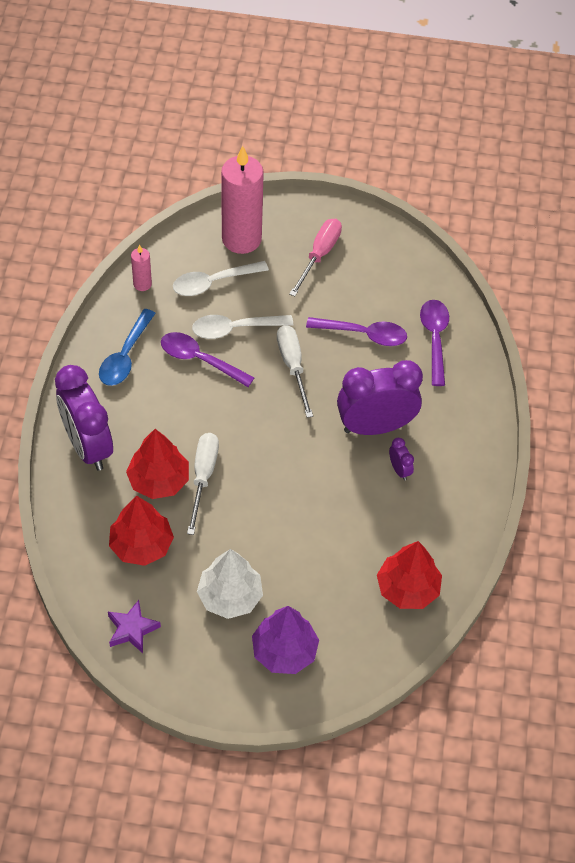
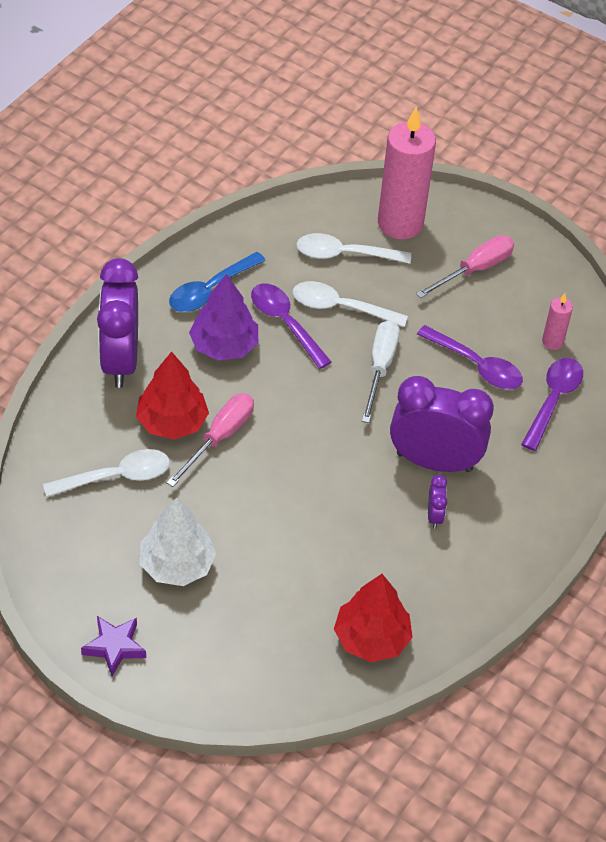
camera: 25 degrees right, 5 degrees down
(132, 629) = (57, 553): purple star -> purple star (114, 647)
(141, 545) = (116, 477): red tree -> white spoon
(142, 284) = (270, 228): pink candle -> pink candle (552, 341)
(203, 477) = (219, 438): white screwdriver -> pink screwdriver
(284, 651) = (201, 643): purple tree -> purple tree (224, 346)

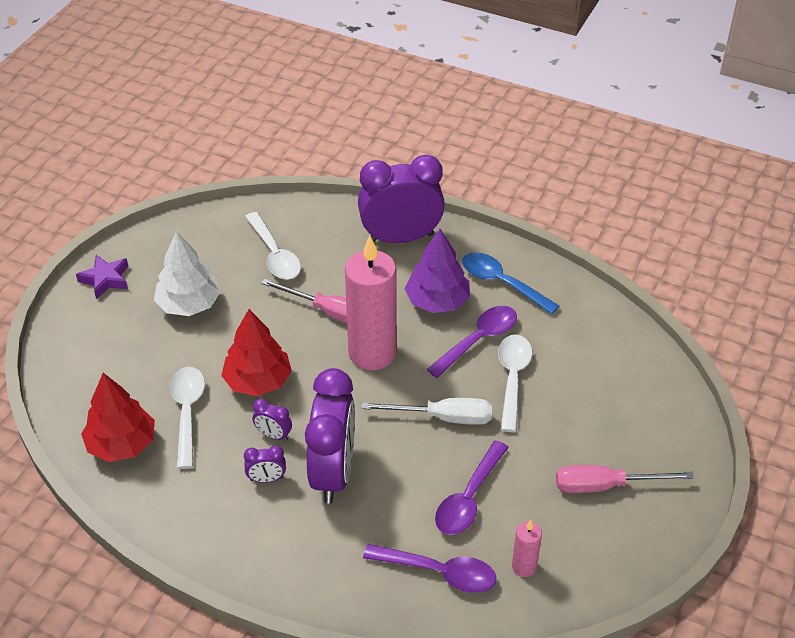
camera: 85 degrees right, 5 degrees down
(172, 422) = (340, 280): red tree -> red tree (258, 381)
(344, 254) = (585, 374): white spoon -> white spoon (187, 412)
(380, 504) = (273, 435): none -> purple clock
(400, 223) = (647, 414): pink candle -> pink candle (372, 353)
(475, 270) = (605, 486): pink screwdriver -> pink screwdriver turned 135 degrees clockwise

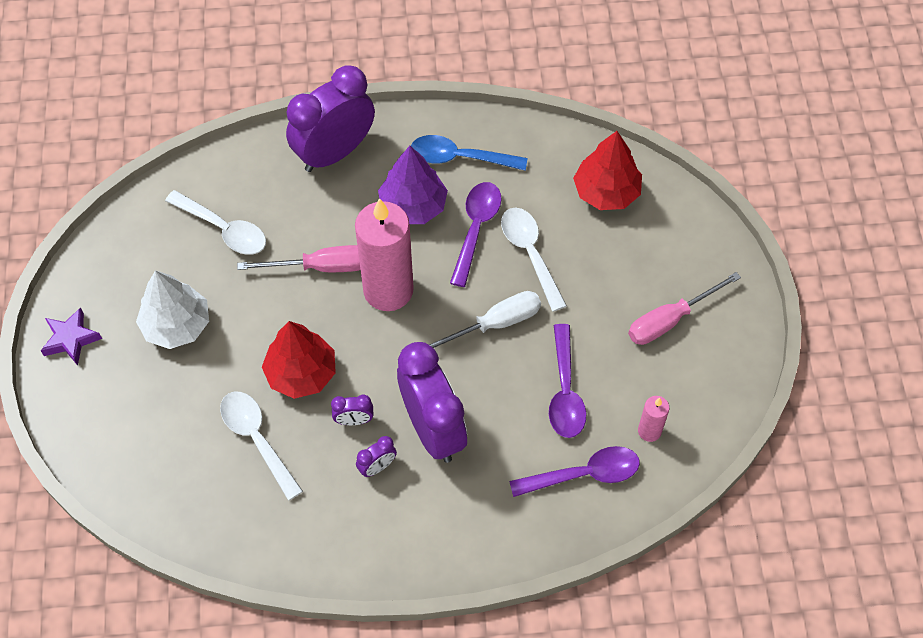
camera: 30 degrees left, 15 degrees up
(121, 444) = (217, 504): red tree -> red tree (606, 192)

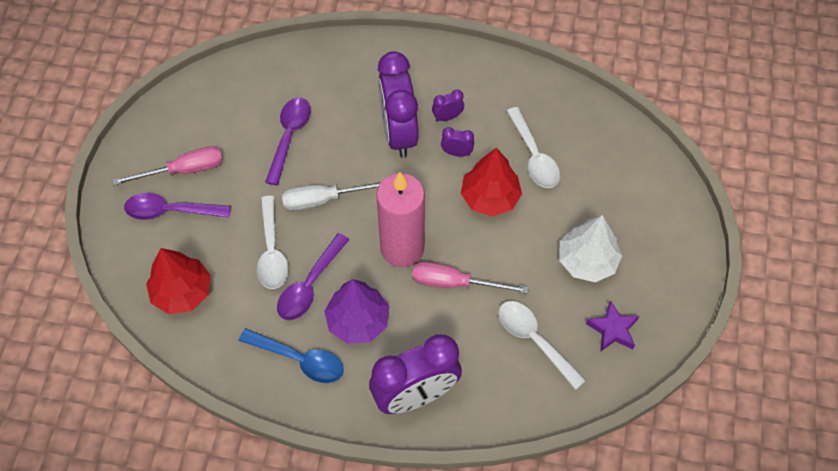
camera: 165 degrees left, 0 degrees up
(71, 339) = (678, 270): purple star -> purple star (612, 329)
(584, 474) = (299, 79): purple spoon -> purple spoon (170, 211)
(649, 431) = (239, 96): pink candle -> none

